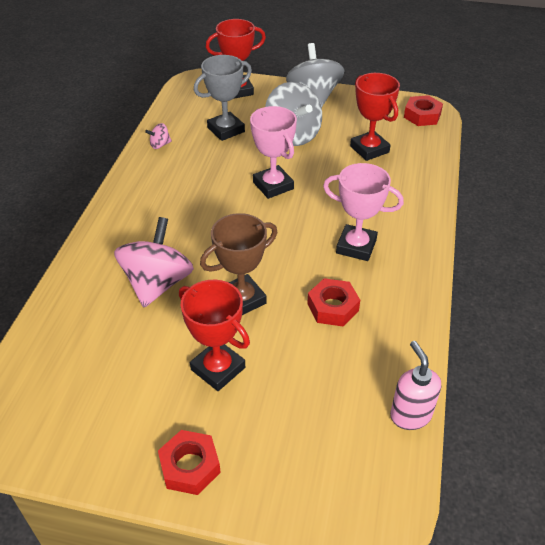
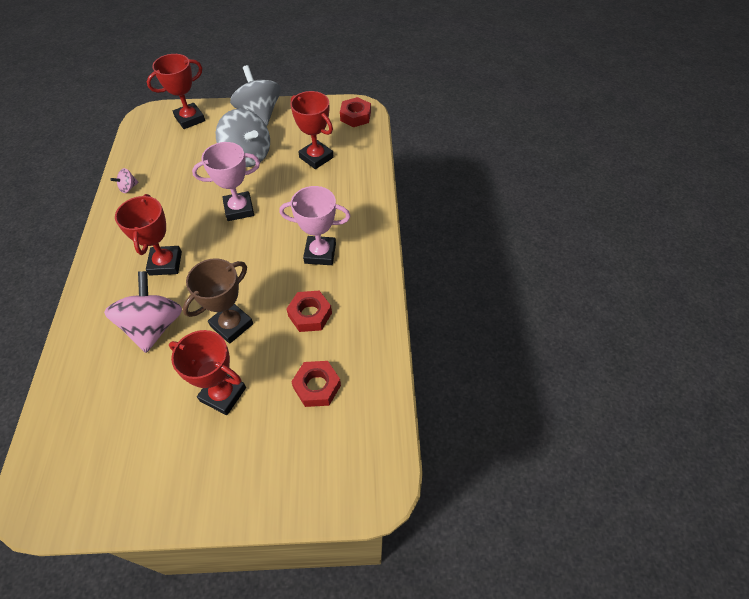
camera: 15 degrees left, 10 degrees up
(183, 224) = (165, 263): none -> red trophy
(190, 466) = (216, 489): red nut -> red nut (317, 386)
(226, 130) = (186, 161): grey trophy -> none
(273, 185) = (239, 209): pink trophy -> pink trophy turned 60 degrees counterclockwise
(410, 415) = (387, 396): pink soap dispenser -> none

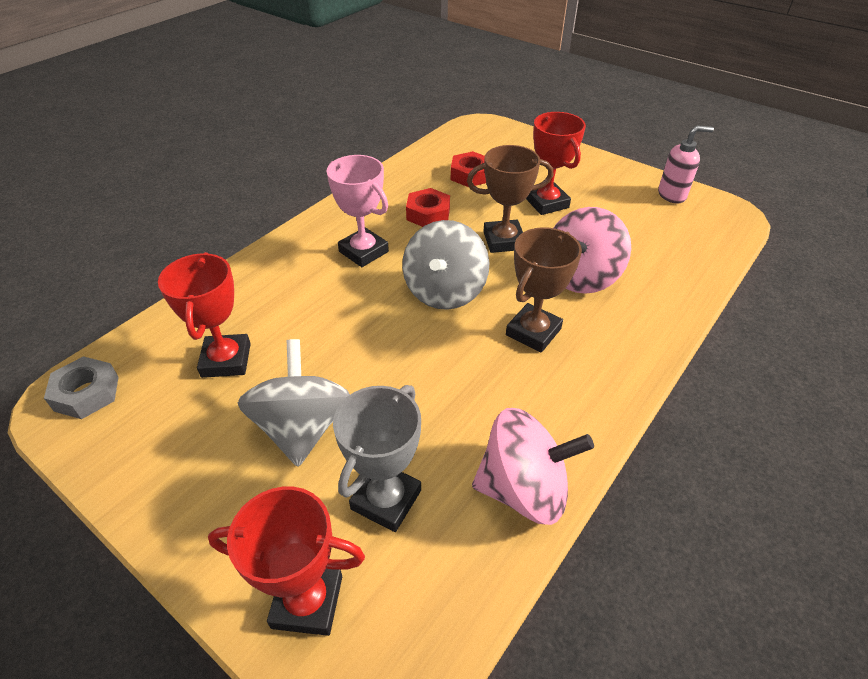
camera: 140 degrees left, 10 degrees down
(103, 495) = (672, 195): none -> pink soap dispenser
(128, 188) = (523, 489): pink spinning top -> pink spinning top, size x2.36
(165, 263) = (533, 332): red trophy -> brown trophy
(186, 154) = (386, 500): none -> grey trophy
(239, 209) = (395, 348): pink trophy -> none
(259, 113) = (188, 512): grey spinning top -> grey spinning top (445, 291)
(355, 116) = (86, 393): red nut -> grey nut

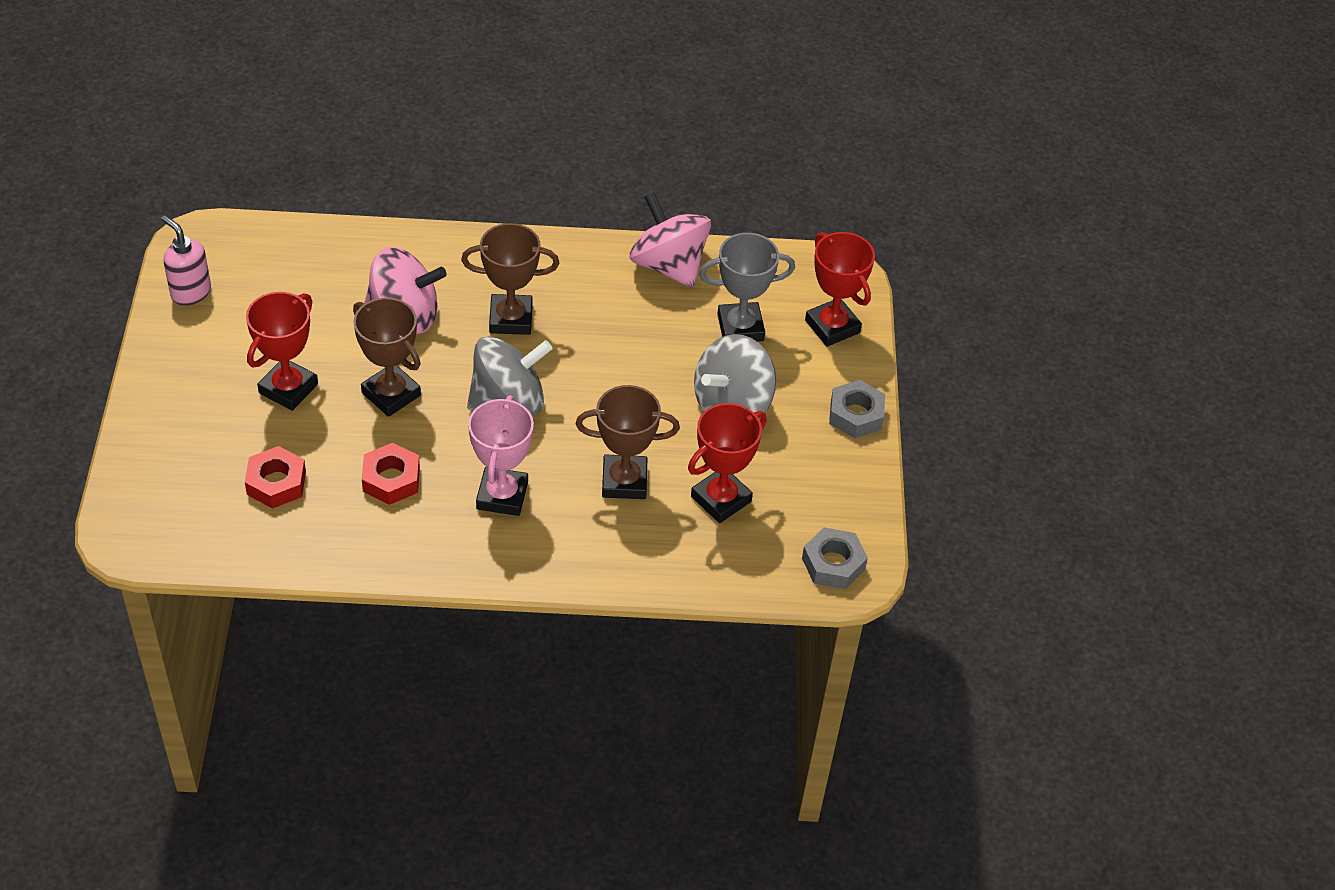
camera: 130 degrees left, 5 degrees up
(183, 529) = (856, 415): none -> grey nut
(307, 314) = (624, 481): none -> brown trophy

